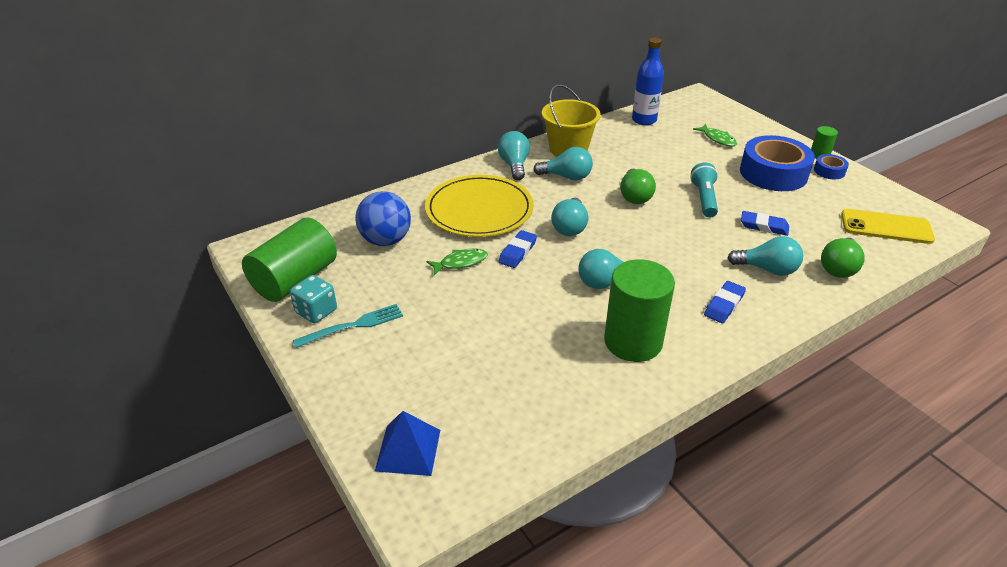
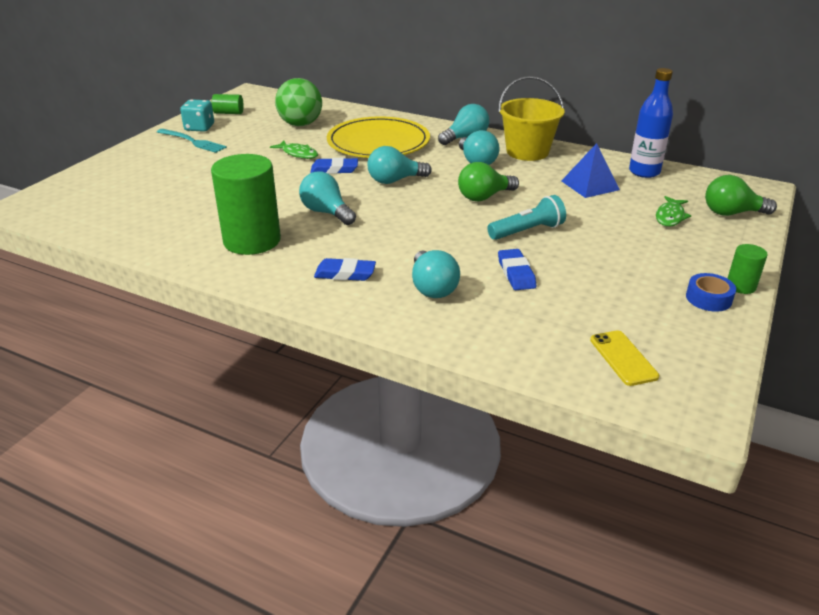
camera: 60 degrees right, 5 degrees down
(295, 279) = (229, 113): green cylinder -> green cylinder, size x0.46
(386, 240) = (300, 124): blue ball -> green ball
(408, 450) = (78, 189): blue pyramid -> blue pyramid (590, 185)
(773, 173) = (644, 261): blue tape -> none
(838, 268) = (484, 332): green light bulb -> green light bulb (731, 213)
(886, 227) = (623, 358): yellow phone -> yellow phone, size x0.64

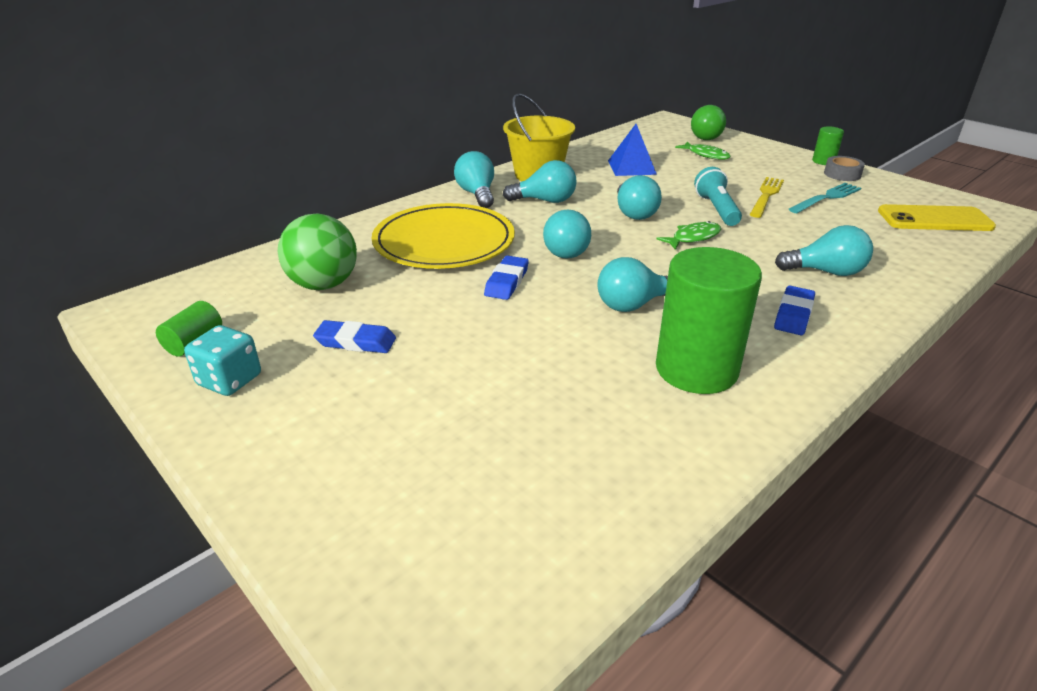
camera: 70 degrees left, 0 degrees up
(193, 141) = (290, 393): turquoise fork -> turquoise fork (826, 198)
(298, 154) = (432, 300): green fish -> green fish (693, 238)
(484, 197) = (634, 213): green light bulb -> turquoise light bulb
(516, 273) = (798, 230): blue eraser -> blue eraser (356, 342)
(588, 254) = (766, 195): none -> yellow fork
(623, 358) = (934, 219): yellow phone -> yellow phone, size x1.55
(644, 172) = (616, 144): blue bottle -> none
(708, 298) = (842, 174): blue tape -> grey tape

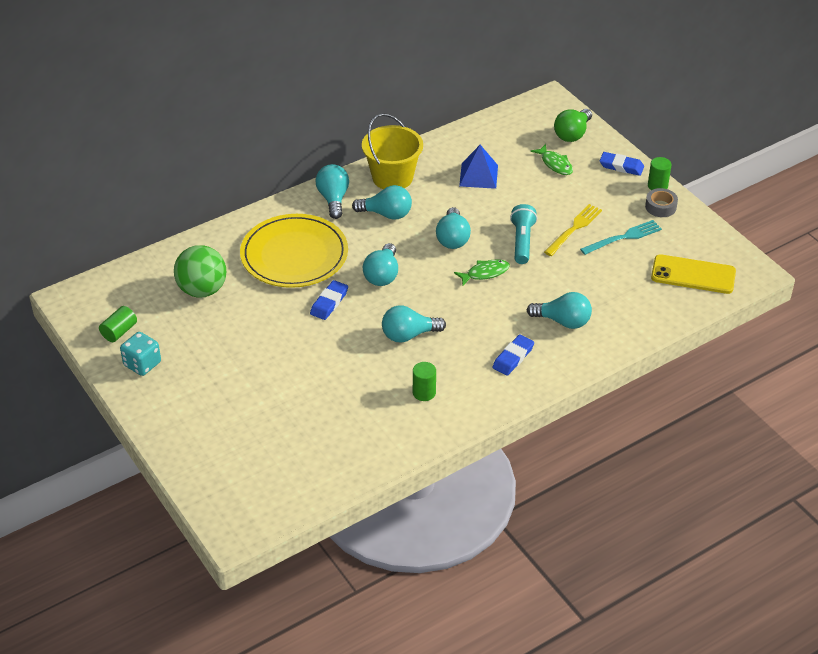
camera: 10 degrees right, 10 degrees up
(356, 342) = (219, 344): blue eraser -> blue eraser (621, 166)
(696, 369) = (424, 392): green cylinder -> green cylinder, size x0.46

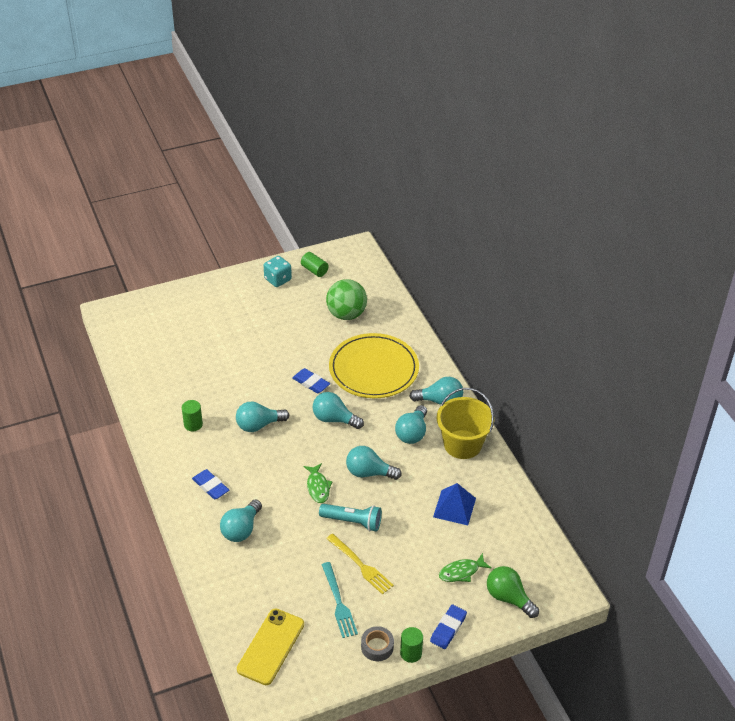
camera: 100 degrees right, 0 degrees up
(409, 335) = (259, 425): turquoise light bulb -> turquoise light bulb turned 105 degrees counterclockwise

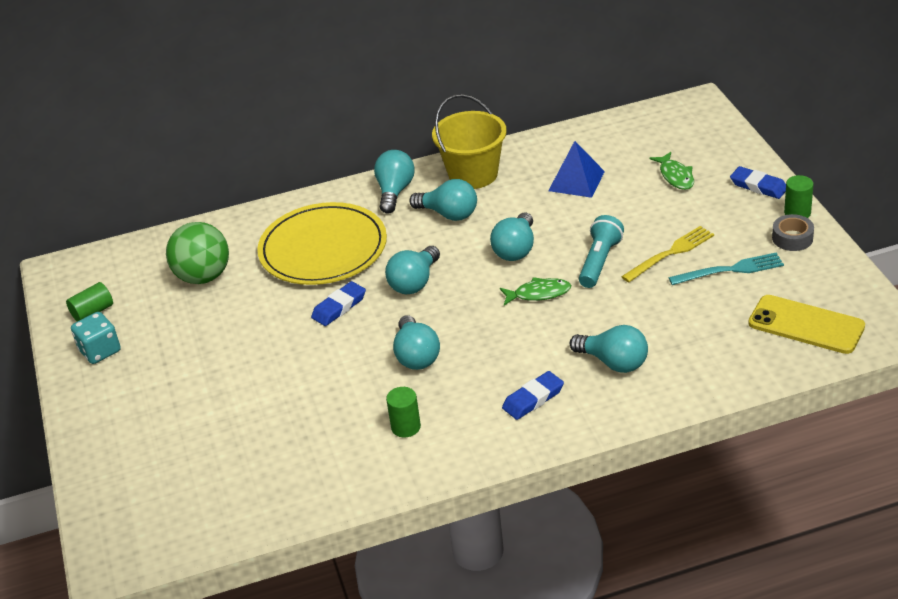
camera: 80 degrees left, 5 degrees down
(508, 598) = (710, 144): green light bulb -> none

